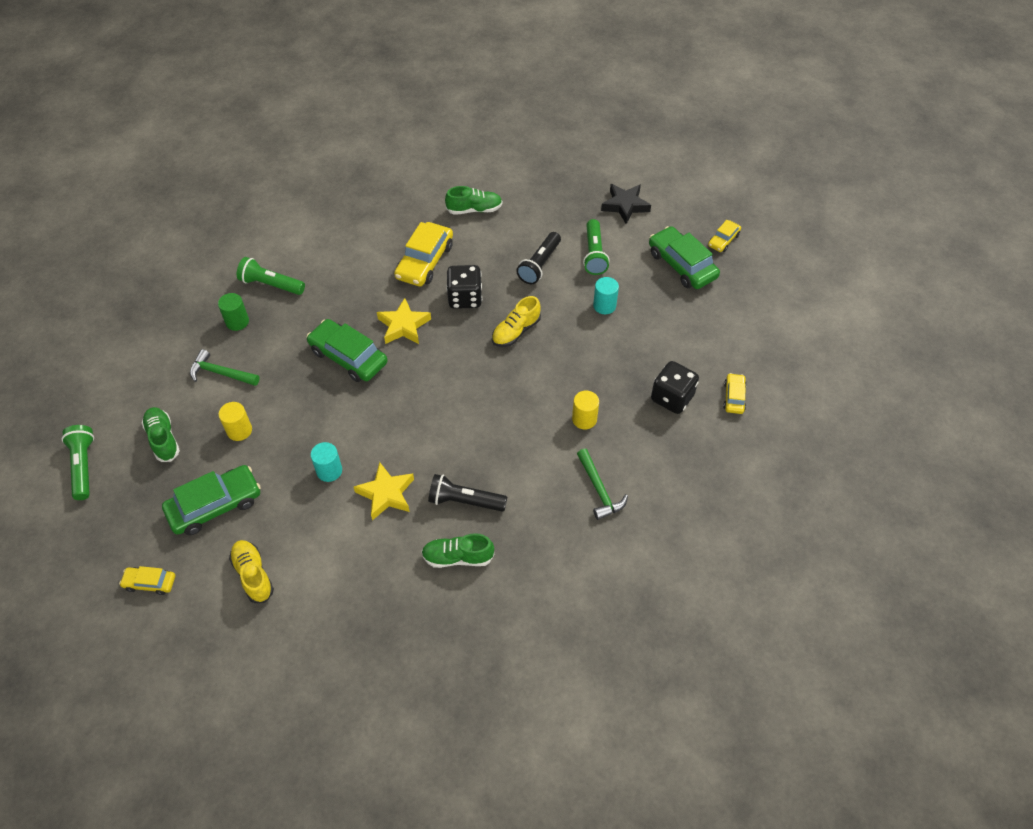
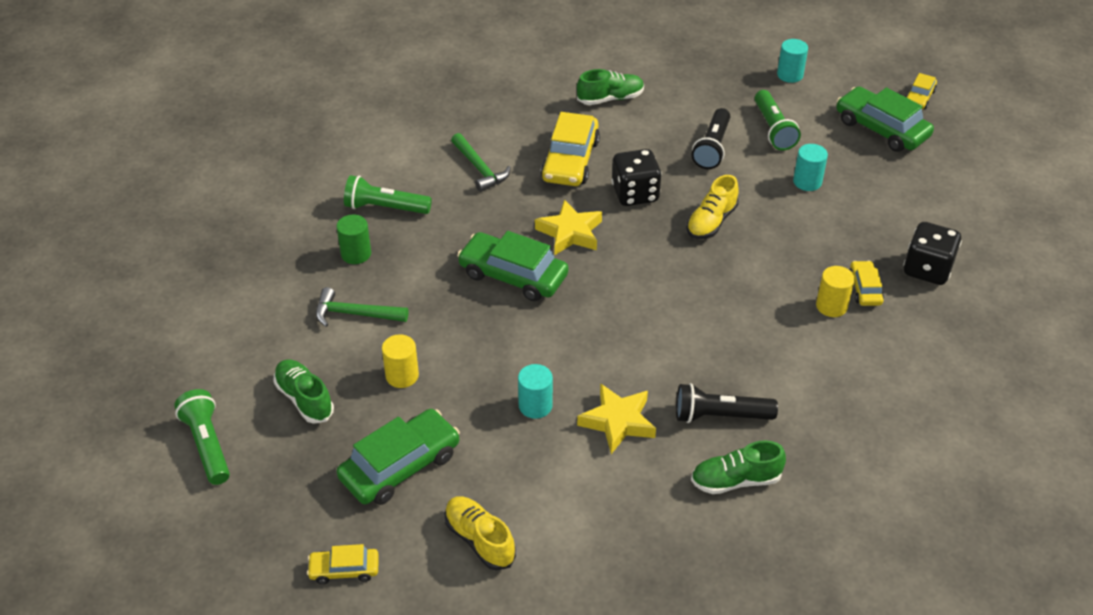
camera: 10 degrees left, 10 degrees down
(599, 490) = (880, 381): green hammer -> green hammer (480, 169)
(625, 205) = (790, 75): black star -> turquoise cylinder
(734, 397) = (999, 259): yellow car -> yellow car (865, 289)

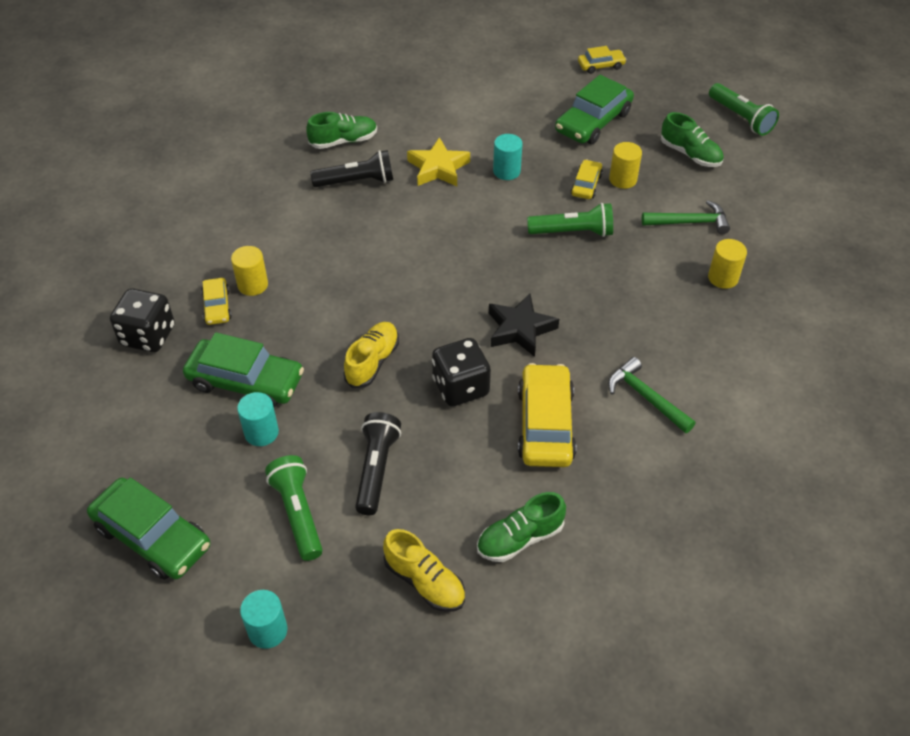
camera: 170 degrees right, 5 degrees up
(356, 254) = (723, 278): green cylinder -> yellow cylinder
(385, 208) = (723, 332): green flashlight -> green flashlight (573, 232)
(479, 540) = (519, 89): yellow shoe -> yellow shoe (424, 581)
(513, 275) = (562, 276): green car -> green car (246, 381)
(570, 233) = (520, 329): yellow star -> black star
(919, 98) = (84, 609): yellow car -> yellow car (586, 185)

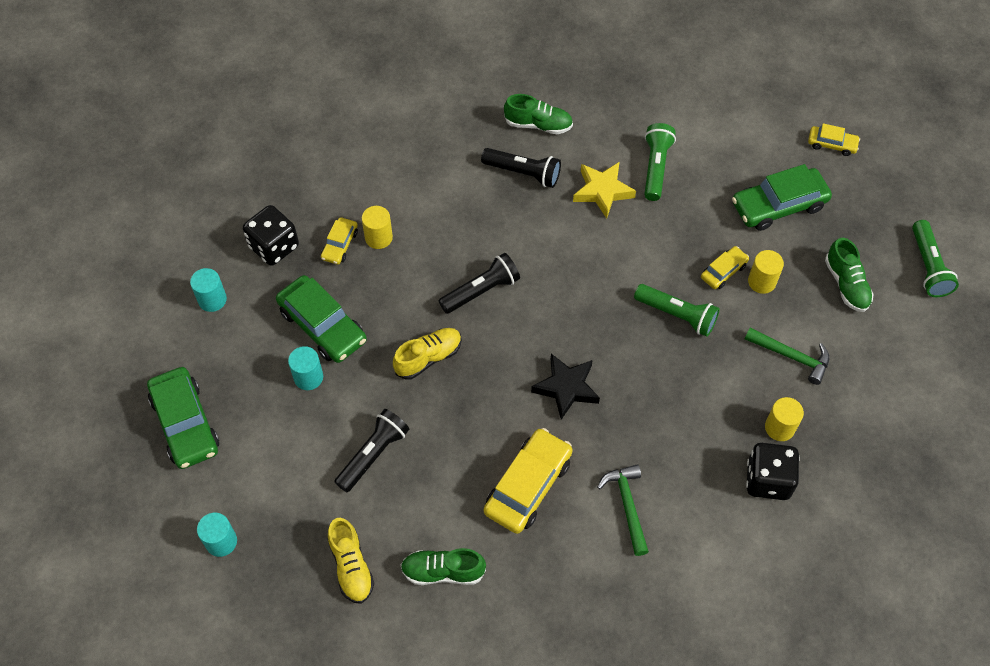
camera: 30 degrees right, 10 degrees up
(298, 513) = (295, 460): green flashlight -> green flashlight (655, 168)
(384, 286) = (481, 291): none -> black flashlight
(460, 387) = (483, 417): black dice -> black dice (768, 480)
(506, 171) = (661, 223): turquoise cylinder -> turquoise cylinder (212, 299)

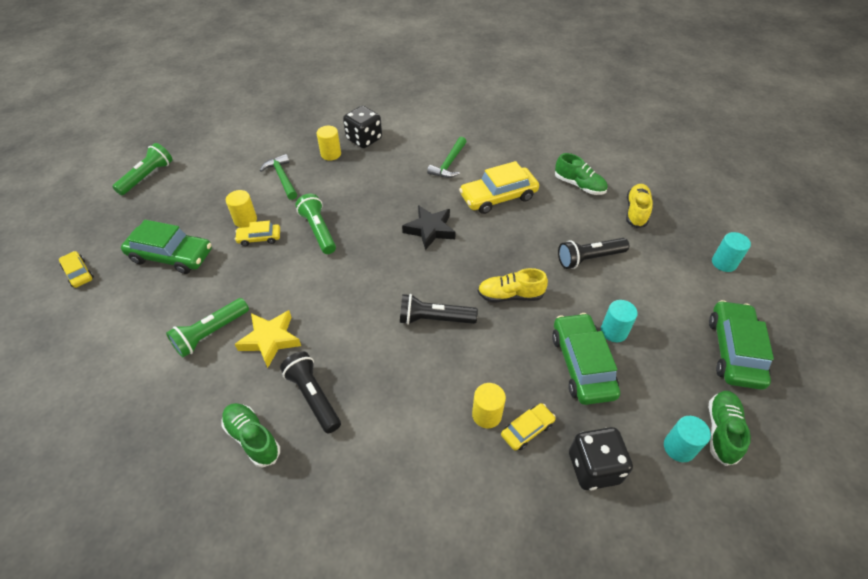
camera: 145 degrees left, 10 degrees down
(846, 284) = (202, 193): green shoe -> green shoe (721, 431)

